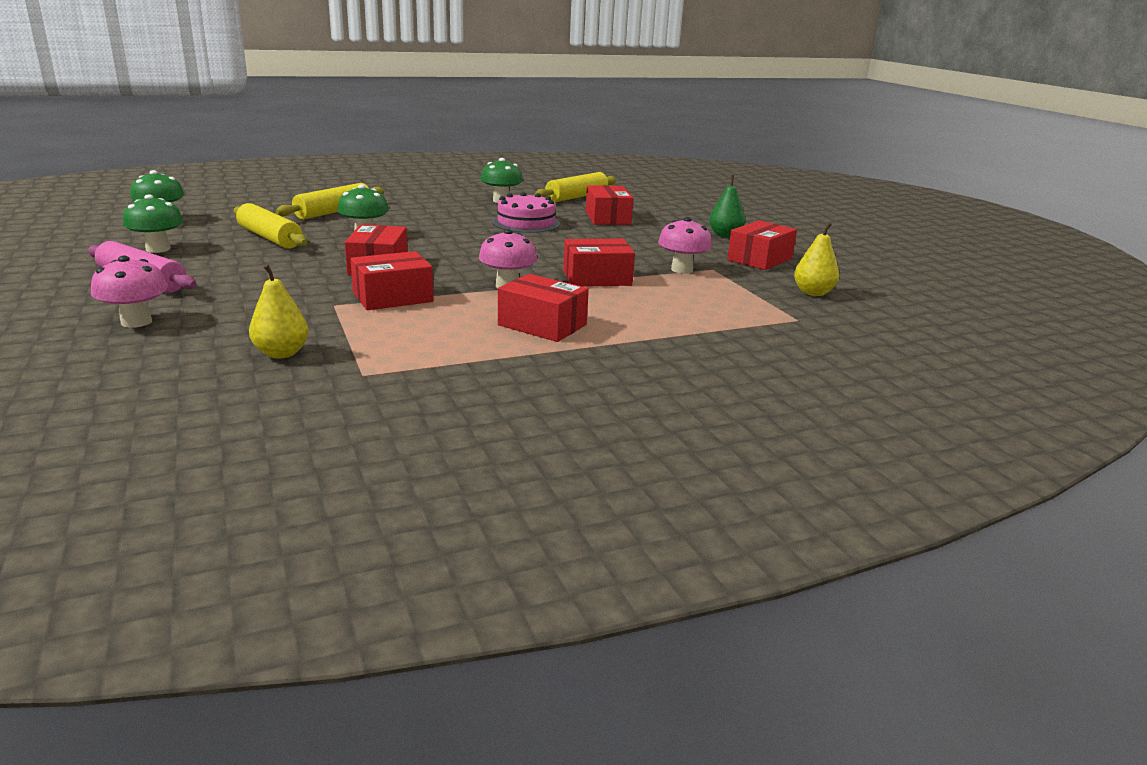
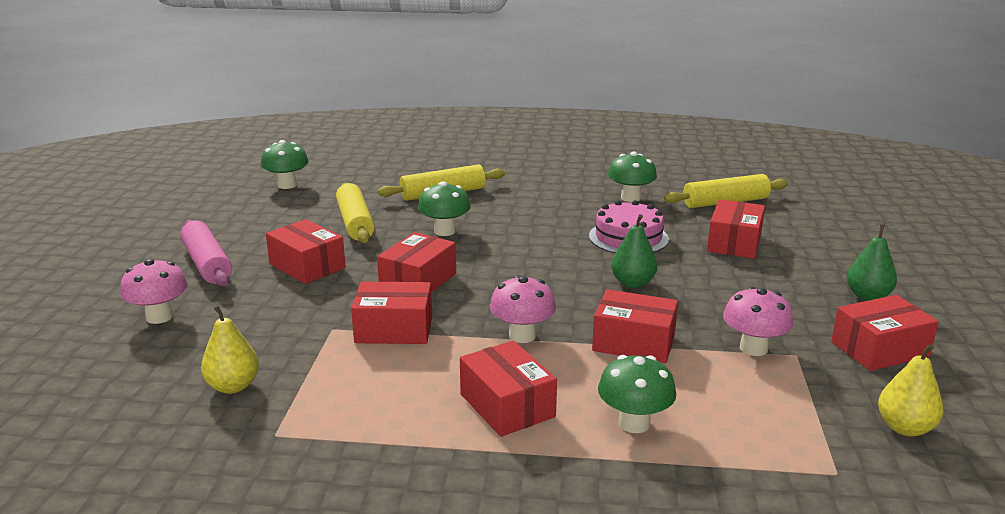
camera: 30 degrees right, 0 degrees up
(158, 249) = (252, 224): green mushroom -> green mushroom (634, 423)
(256, 270) = (307, 266): none -> red box
(559, 247) = (632, 283): none -> green pear

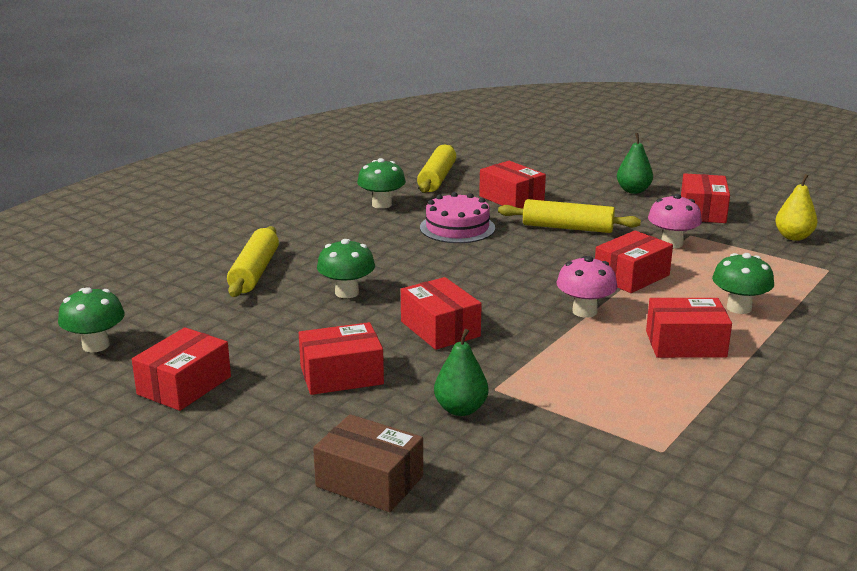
camera: 60 degrees left, 0 degrees up
(159, 317) = (369, 481): pink mushroom -> brown box
(207, 264) = (263, 432): pink rolling pin -> none
(233, 386) = (562, 458): yellow pear -> none
(355, 223) = (265, 329): yellow rolling pin -> yellow rolling pin (567, 228)
(394, 329) = (523, 360): red box -> red box (184, 385)
(632, 283) = (539, 250): green pear -> green pear (460, 409)

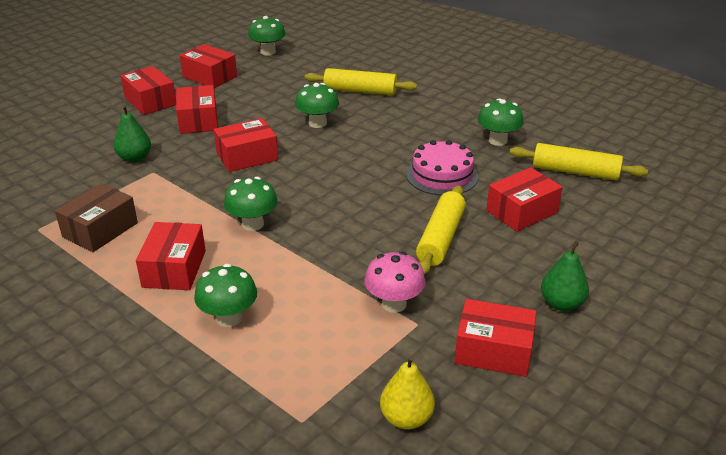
camera: 95 degrees right, 10 degrees up
(369, 481) = (79, 127): brown box -> brown box (100, 230)
(584, 311) = (253, 224): pink mushroom -> green mushroom
(631, 276) = (316, 261): red box -> red box (150, 101)

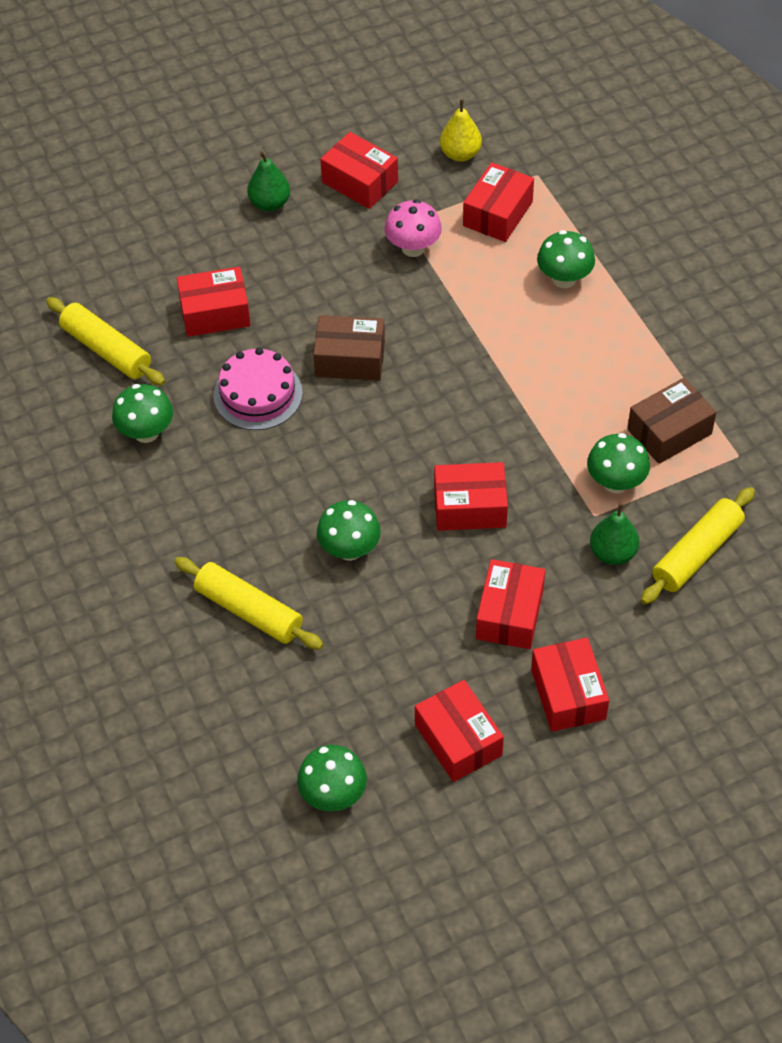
camera: 155 degrees left, 20 degrees up
(174, 269) = (600, 351): red box -> red box (497, 214)
(253, 224) = (503, 387): green mushroom -> green mushroom (615, 482)
(389, 211) = (350, 359): none -> brown box
(441, 238) = (322, 306): yellow rolling pin -> yellow rolling pin (696, 553)

